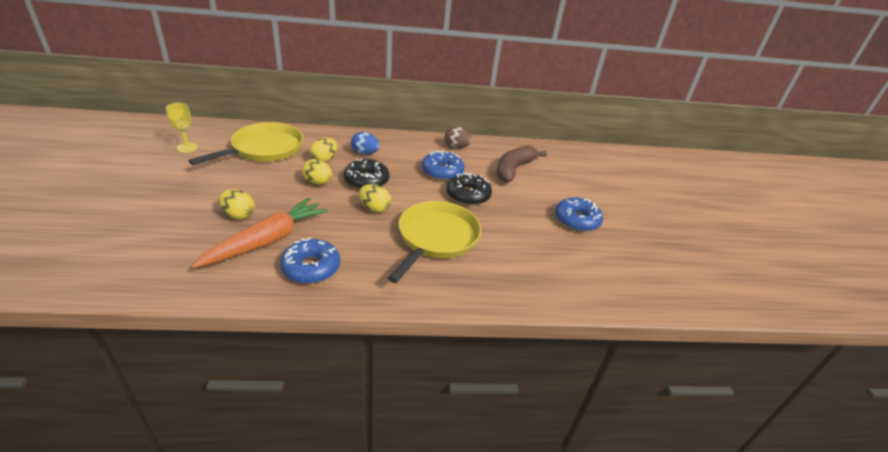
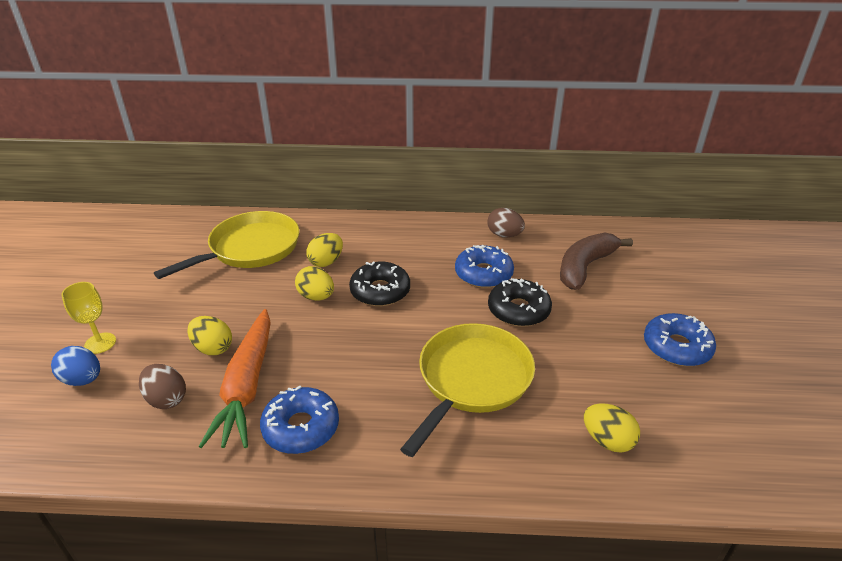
camera: 10 degrees right, 0 degrees up
(187, 147) = (155, 250): yellow goblet -> yellow goblet (100, 343)
(204, 248) = (166, 399): none -> brown egg
(267, 240) = (247, 386): orange carrot -> orange carrot turned 135 degrees clockwise
(365, 153) = (380, 250): blue egg -> blue egg (83, 380)
(374, 208) = (389, 334): yellow egg -> yellow egg (607, 440)

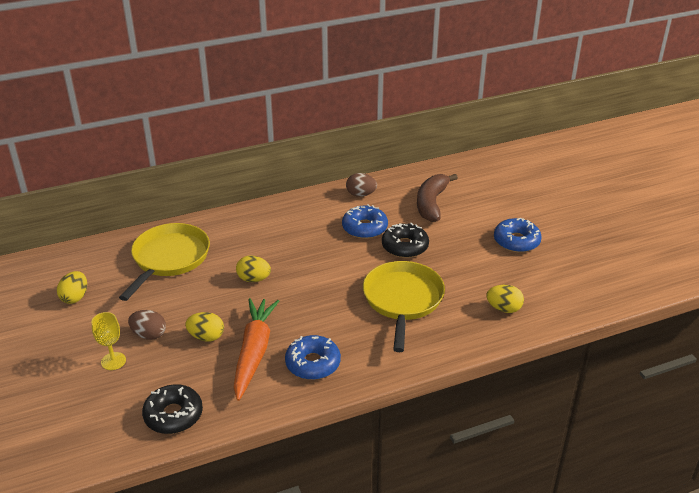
camera: 25 degrees left, 0 degrees up
(83, 380) = (126, 388): blue egg -> none
(166, 399) = (203, 378): brown egg -> brown egg (149, 335)
(247, 386) = (254, 352): orange carrot -> orange carrot turned 150 degrees counterclockwise
(326, 262) = (240, 252): yellow egg -> yellow egg (75, 297)
(380, 291) = (298, 261): black donut -> black donut (173, 415)

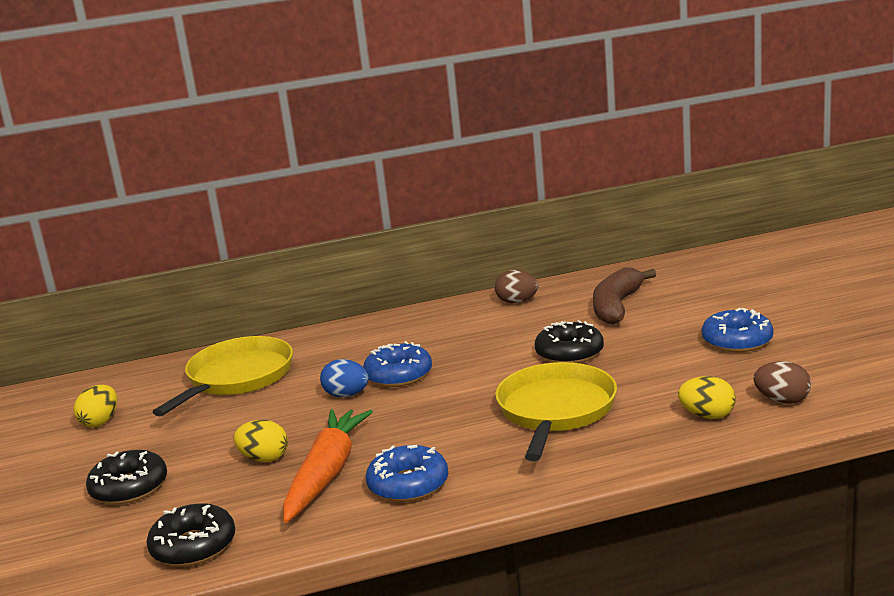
camera: 10 degrees right, 15 degrees down
(113, 361) = (129, 488): yellow goblet -> black donut
(149, 335) = (186, 458): brown egg -> brown egg (782, 400)
(254, 279) = (346, 395): yellow egg -> blue egg
(364, 228) = (515, 336): blue donut -> blue donut (398, 375)

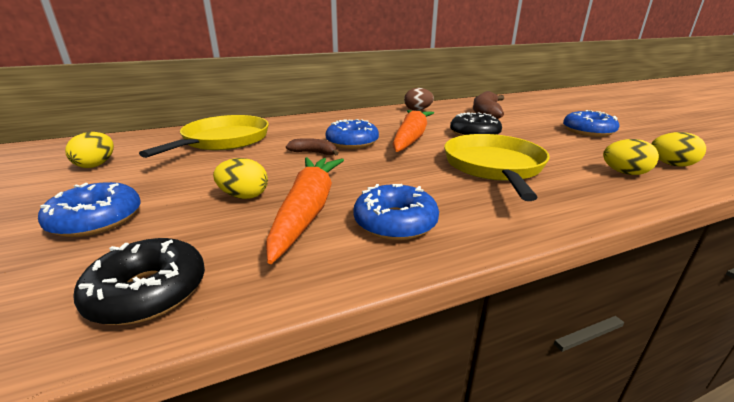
camera: 10 degrees left, 5 degrees up
(129, 488) = (96, 220): black donut -> blue donut
(346, 395) = (314, 153): blue egg -> brown banana
(478, 364) = (411, 138): none -> orange carrot
(782, 400) = (671, 164): brown egg -> yellow egg

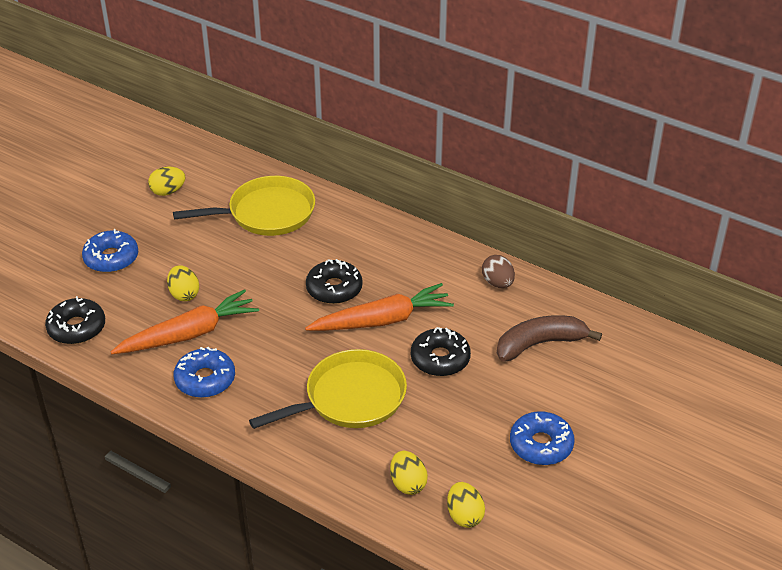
camera: 55 degrees right, 15 degrees up
(314, 153) = (287, 280): brown banana -> none
(352, 142) = (334, 288): blue donut -> black donut

